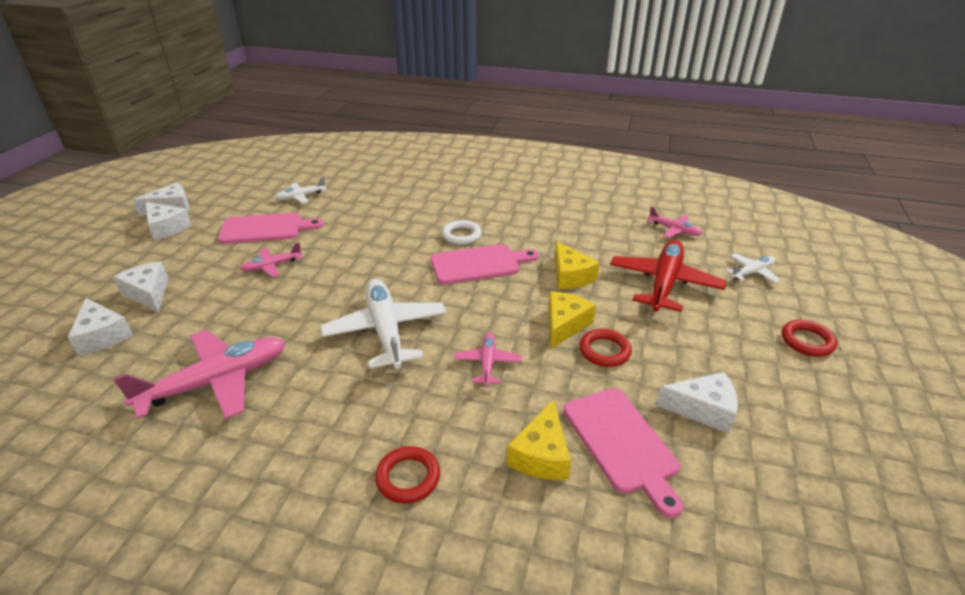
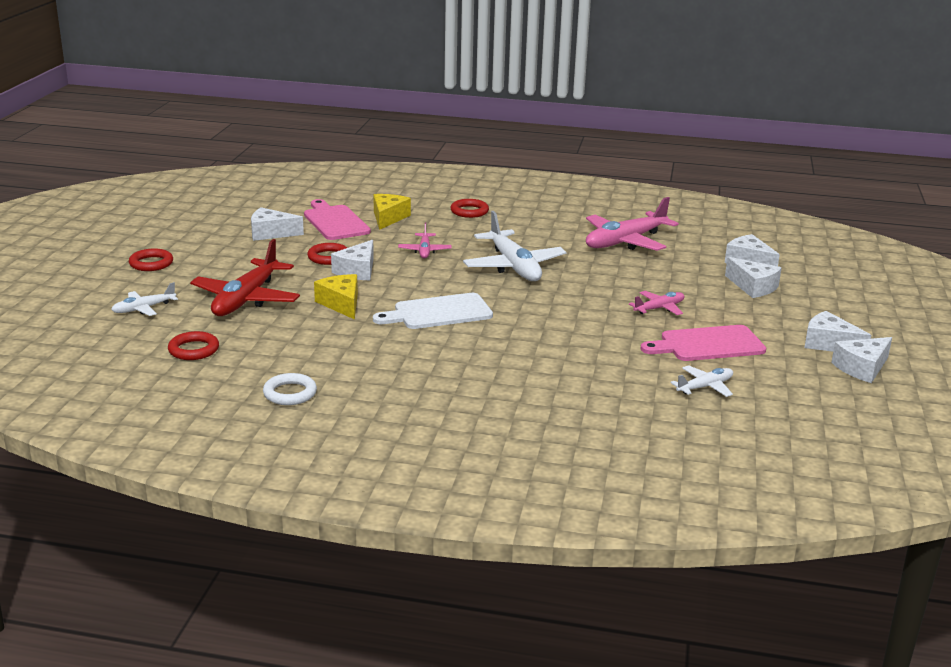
camera: 175 degrees right, 10 degrees down
(461, 235) = (463, 340): white ring -> white ring (290, 393)
(479, 264) = (438, 312): pink cutting board -> white cutting board
(564, 325) = (357, 271): yellow cheese -> white cheese
(674, 230) = (193, 350): pink plane -> red ring

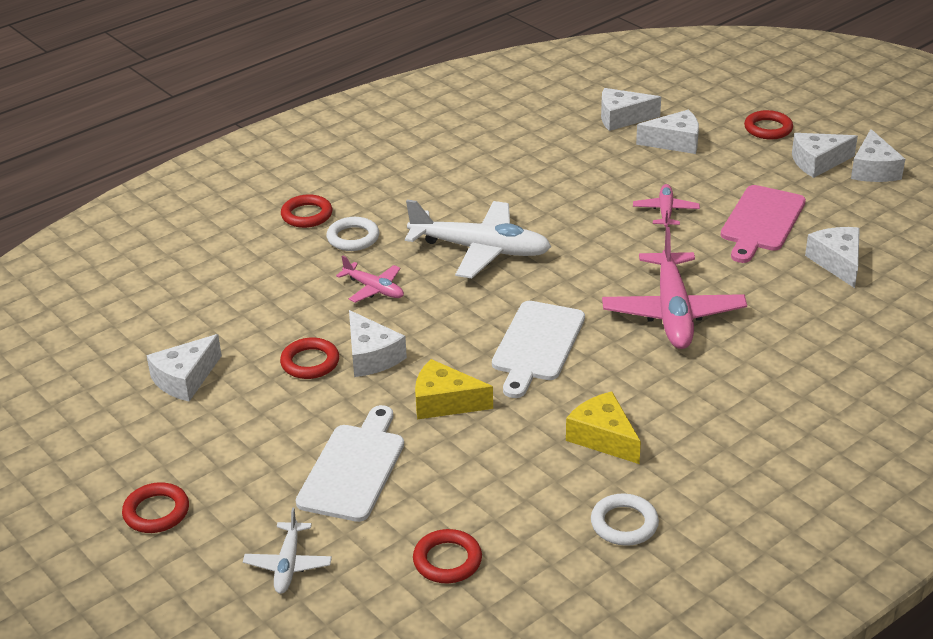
camera: 50 degrees left, 10 degrees up
(246, 299) = (353, 468): red plane -> white cutting board
(335, 222) = (214, 317): pink cutting board -> none
(388, 218) = (253, 276): yellow cheese -> yellow cheese (603, 437)
(467, 230) = (353, 238): none -> white ring
(626, 241) = (500, 158): pink plane -> pink plane (673, 312)
(704, 387) = (837, 262): white plane -> white cheese
(838, 313) = (768, 129): none -> red ring

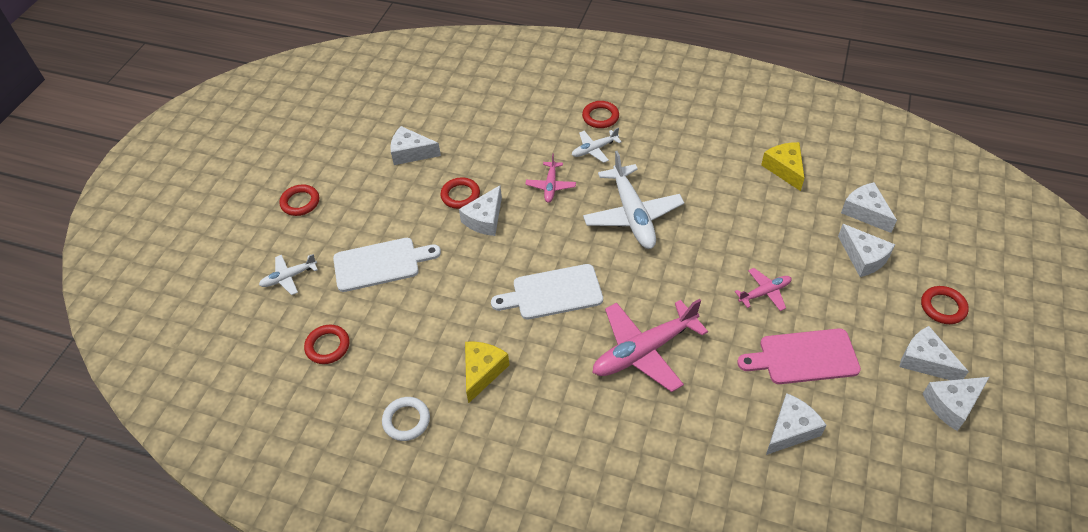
camera: 60 degrees right, 15 degrees up
(353, 238) = (594, 149): white ring -> white plane
(444, 402) = (465, 275): yellow cheese -> yellow cheese (784, 169)

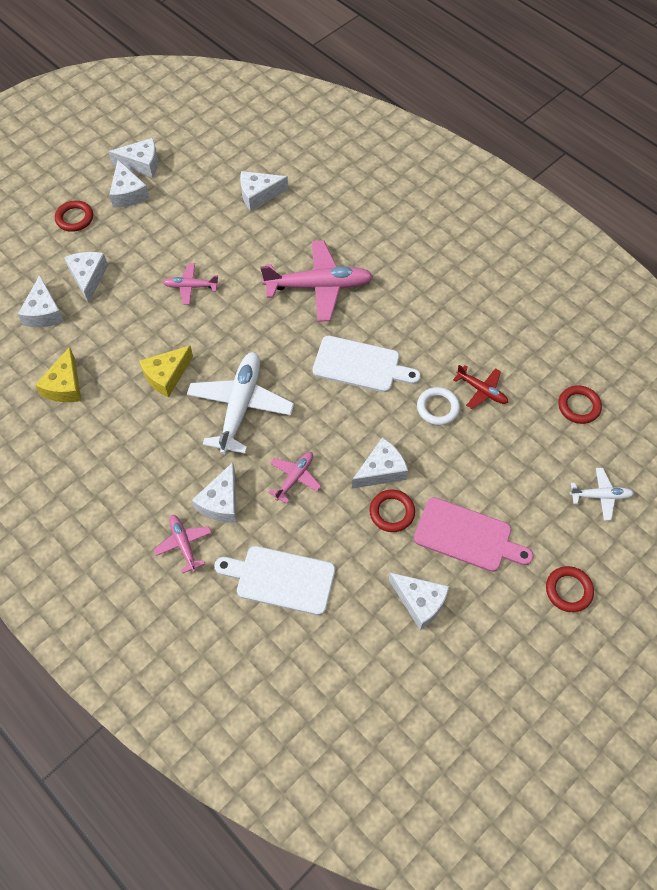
camera: 155 degrees left, 10 degrees up
(380, 264) = (504, 468): white cutting board -> white cutting board (281, 579)
(406, 420) = (530, 316): white ring -> white ring (437, 408)
(428, 320) = (481, 390): none -> red plane
(482, 372) = (454, 327): yellow cheese -> yellow cheese (166, 376)
(594, 149) = (221, 502): white plane -> white cheese
(600, 117) = (184, 544): red ring -> pink plane
(804, 357) = (207, 231): pink cutting board -> pink cutting board (467, 536)

